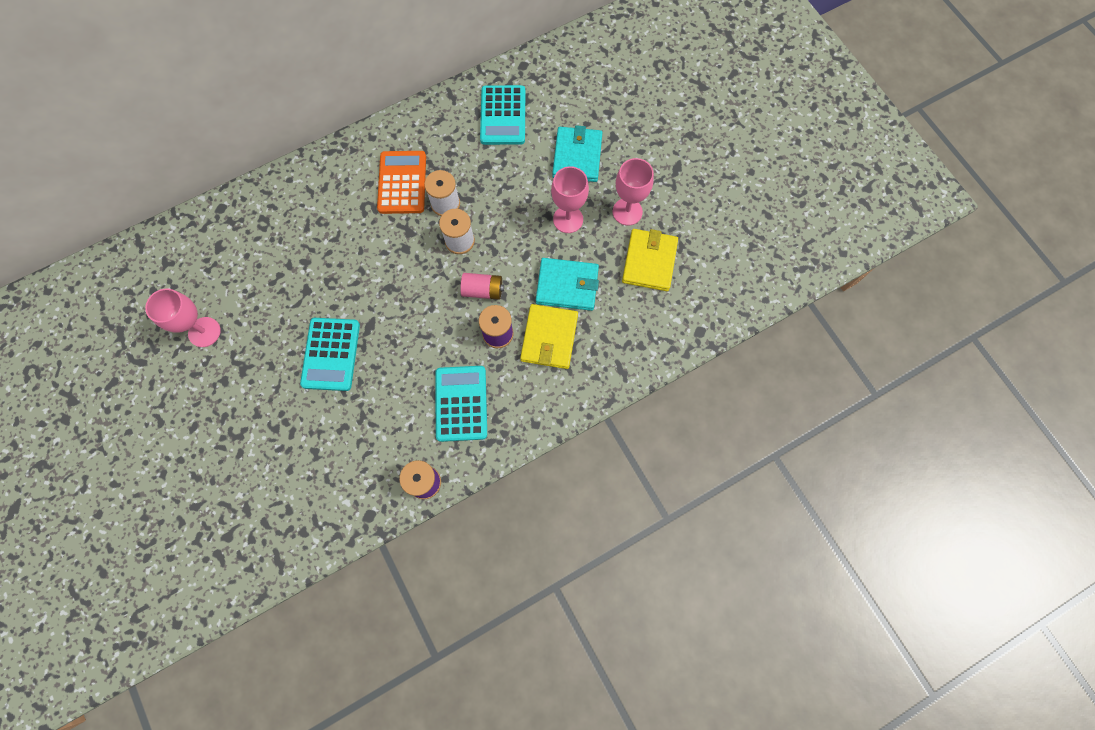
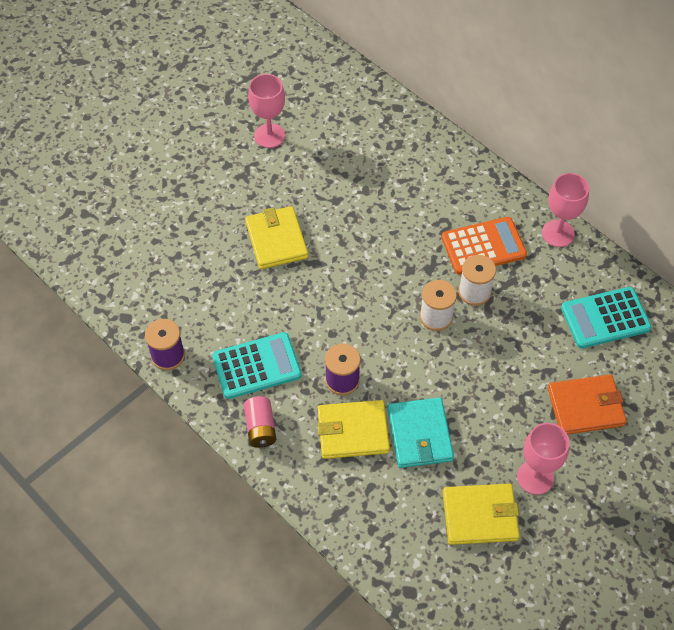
camera: 75 degrees right, 15 degrees down
(331, 354) = (276, 240): turquoise calculator -> yellow wallet
(483, 290) = (387, 353): pink battery -> pink battery (260, 428)
(568, 219) = (501, 416): pink goblet -> pink goblet (558, 233)
(577, 156) = (585, 407): turquoise wallet -> orange wallet

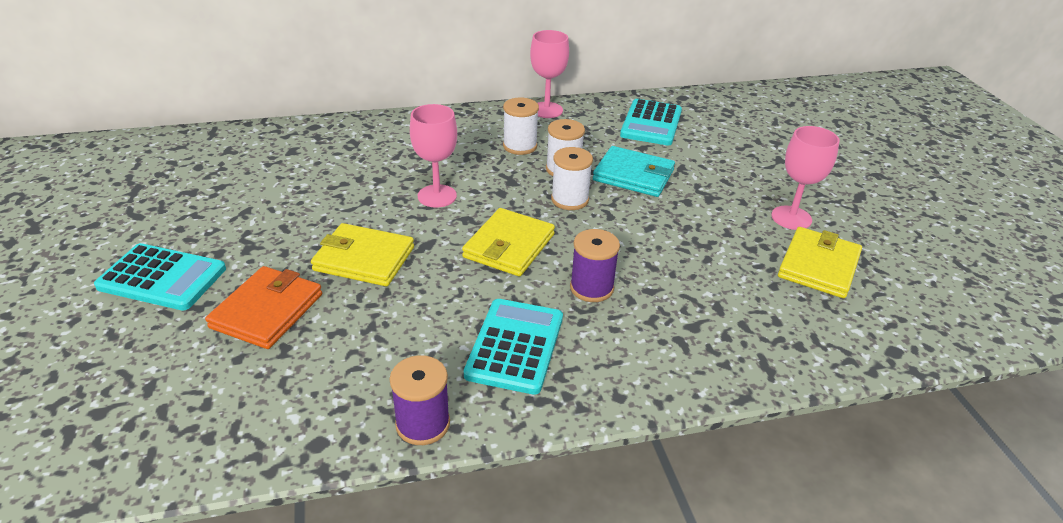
camera: 60 degrees left, 20 degrees down
(187, 158) = (162, 278): none -> turquoise calculator
(260, 428) = (605, 380): pink battery -> none
(269, 135) = (228, 208): pink goblet -> pink goblet (437, 196)
(353, 431) = (663, 307): yellow wallet -> yellow wallet (509, 246)
(419, 434) = (699, 264): turquoise wallet -> turquoise wallet (633, 175)
(483, 246) = (520, 146): orange calculator -> white spool
(585, 407) = (732, 165): orange wallet -> orange wallet (267, 311)

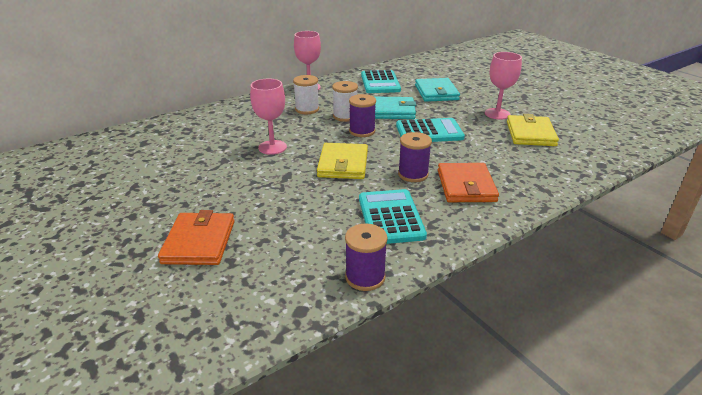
camera: 20 degrees left, 5 degrees down
(162, 278) = (96, 243): turquoise calculator -> turquoise calculator (429, 132)
(364, 259) = (248, 194): yellow wallet -> none
(569, 199) = (362, 131): white spool -> purple spool
(653, 327) = (466, 186): none -> orange wallet
(723, 159) = (436, 92): none -> turquoise wallet

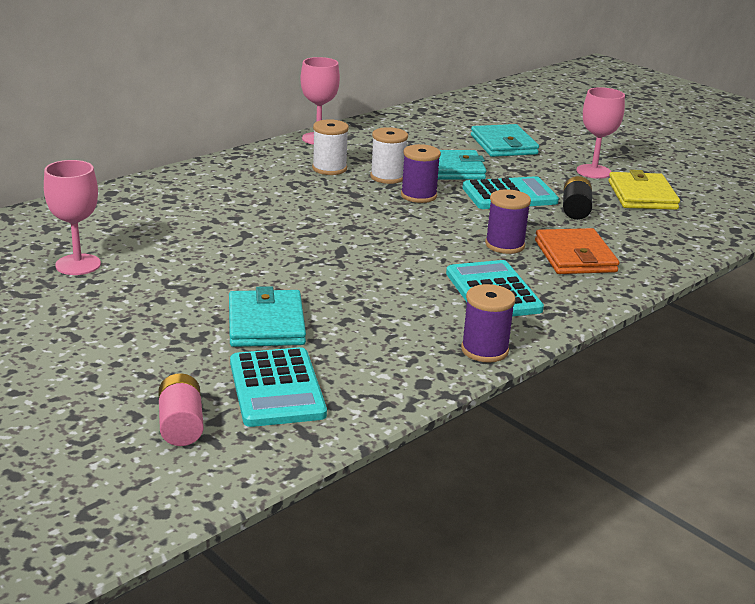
camera: 10 degrees left, 5 degrees down
(75, 348) = (181, 425): none -> pink battery
(199, 242) = (266, 323): orange wallet -> turquoise wallet
(272, 147) = (304, 217): pink goblet -> pink goblet (78, 265)
(343, 164) = (409, 235): yellow wallet -> none
(380, 83) = (419, 132): turquoise calculator -> turquoise calculator (276, 388)
(476, 145) = (575, 210): none -> black battery

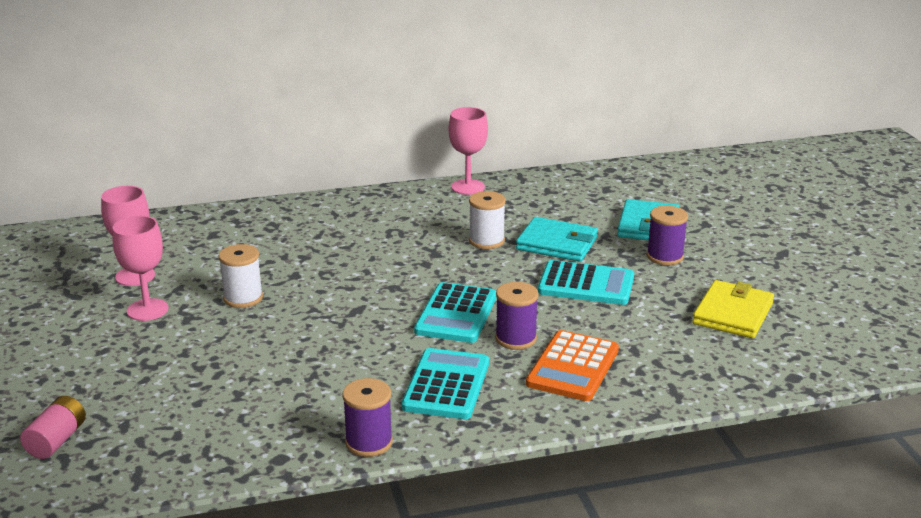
camera: 30 degrees right, 0 degrees up
(266, 323) = (216, 367): turquoise wallet -> none
(276, 388) = (159, 429): turquoise calculator -> turquoise calculator (456, 314)
(329, 169) = (442, 222): white spool -> white spool (243, 298)
(418, 196) = (493, 267): purple spool -> purple spool (665, 256)
(575, 210) = (636, 315): black battery -> none
(575, 256) = (573, 367): orange wallet -> orange calculator
(593, 171) = (711, 275): pink goblet -> pink goblet (147, 310)

